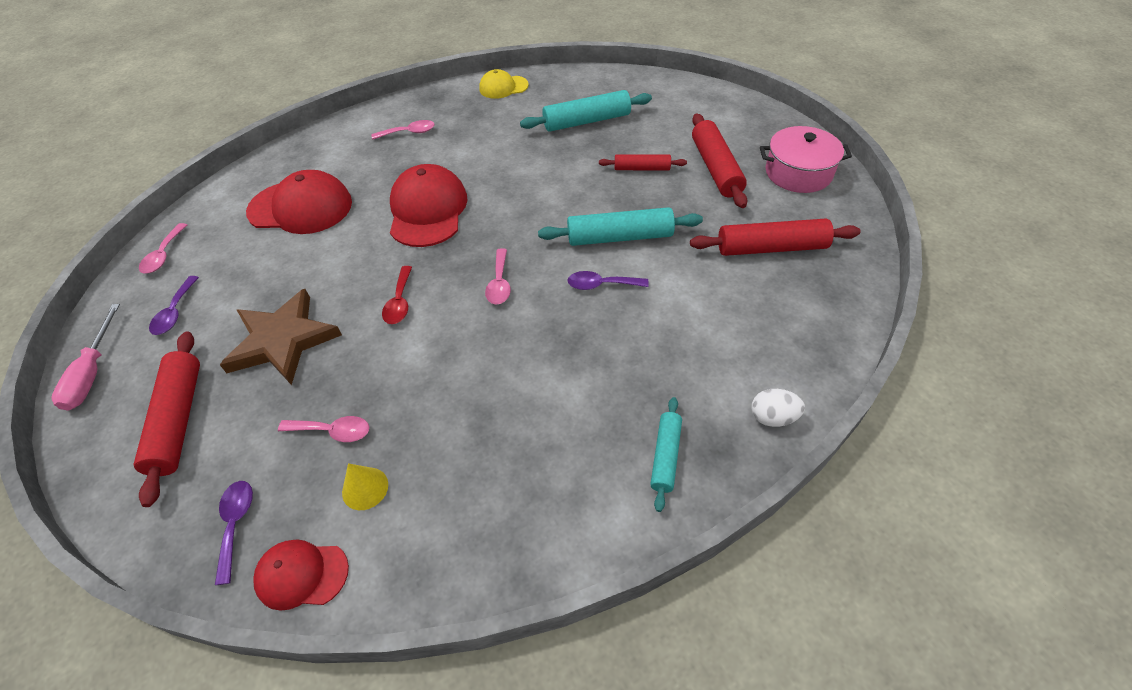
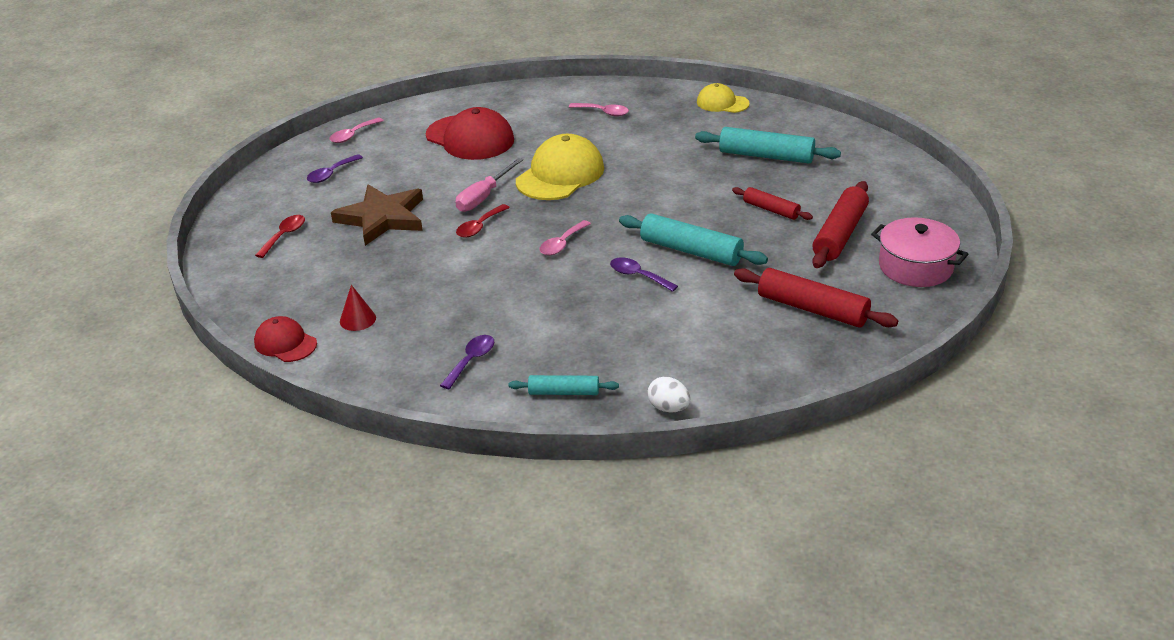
camera: 35 degrees right, 15 degrees down
(92, 373) = (257, 189): pink screwdriver -> pink screwdriver (484, 197)
(178, 420) = (284, 236): red rolling pin -> red spoon
(236, 524) = (271, 303): purple spoon -> purple spoon (471, 361)
(333, 431) = (366, 282): pink spoon -> none
(365, 488) = (357, 319): yellow cone -> red cone
(427, 210) = (560, 175): red cap -> yellow cap
(665, 456) = (564, 392): turquoise rolling pin -> turquoise rolling pin turned 45 degrees clockwise

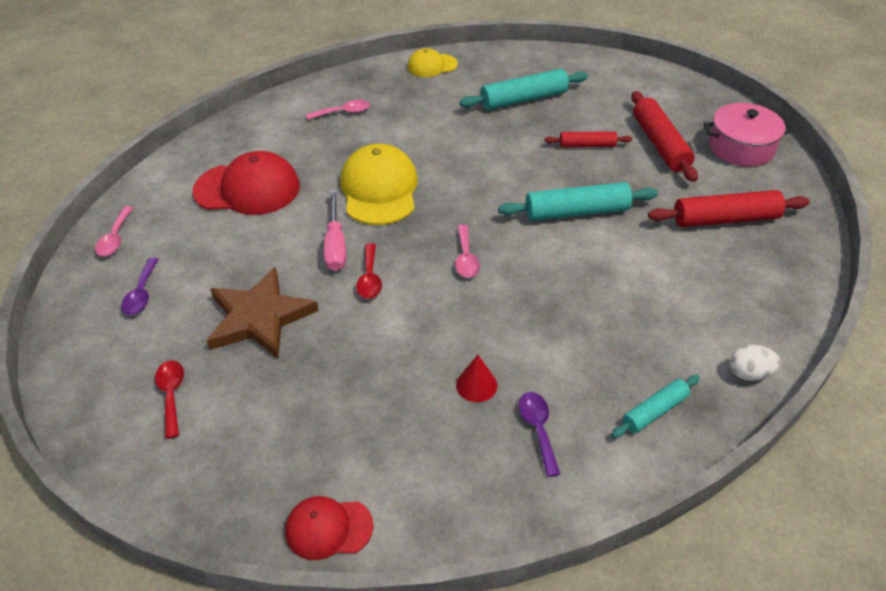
camera: 40 degrees left, 10 degrees up
(357, 319) = (373, 450): red cone -> red cone (476, 385)
(638, 276) = (566, 257): purple spoon -> none

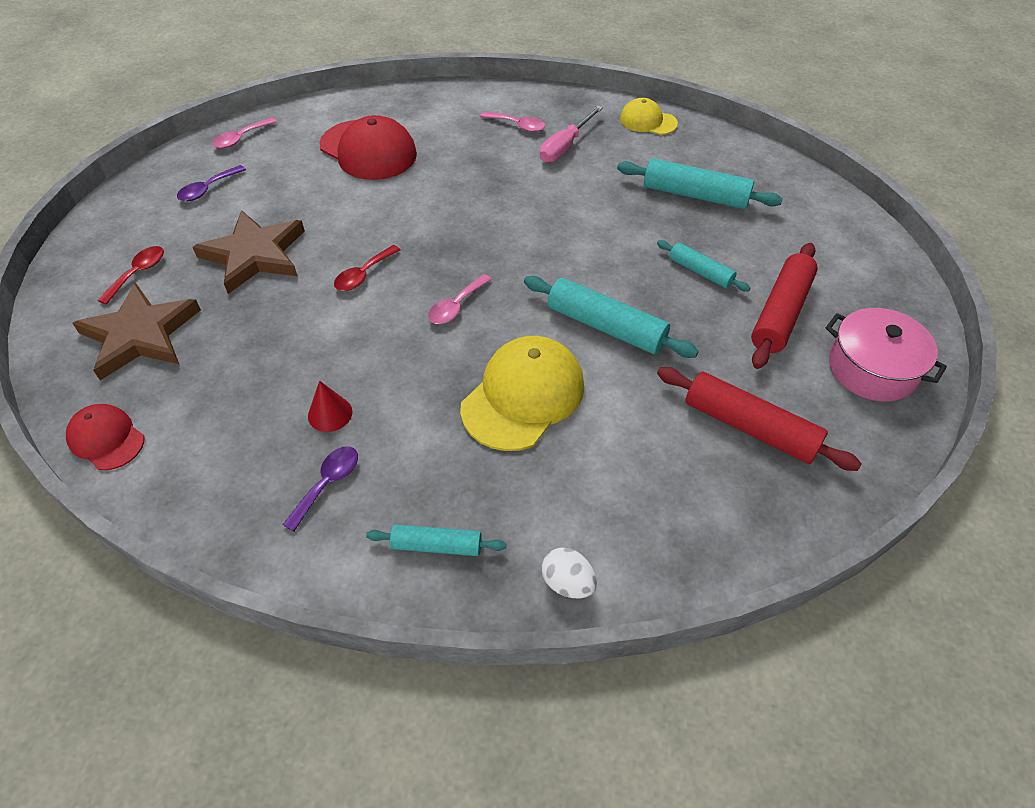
camera: 40 degrees right, 5 degrees up
(244, 437) = (140, 335): none -> brown star
(335, 244) = (373, 232): pink screwdriver -> pink screwdriver (565, 147)
(379, 189) = (463, 206): yellow cap -> yellow cap (523, 396)
(587, 145) = (700, 272): red rolling pin -> turquoise rolling pin

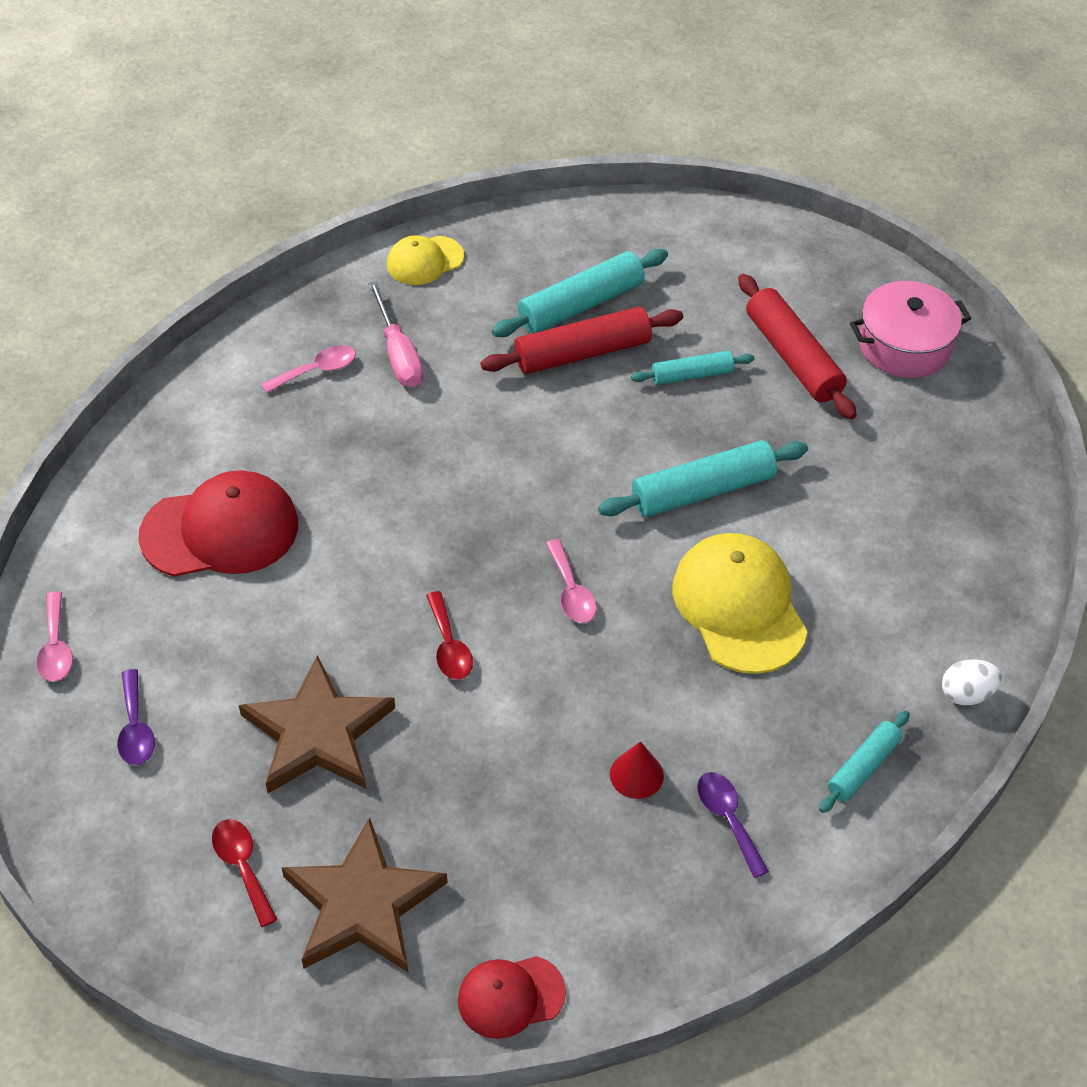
camera: 55 degrees left, 0 degrees up
(749, 427) = (902, 469): red rolling pin -> red rolling pin (582, 353)

